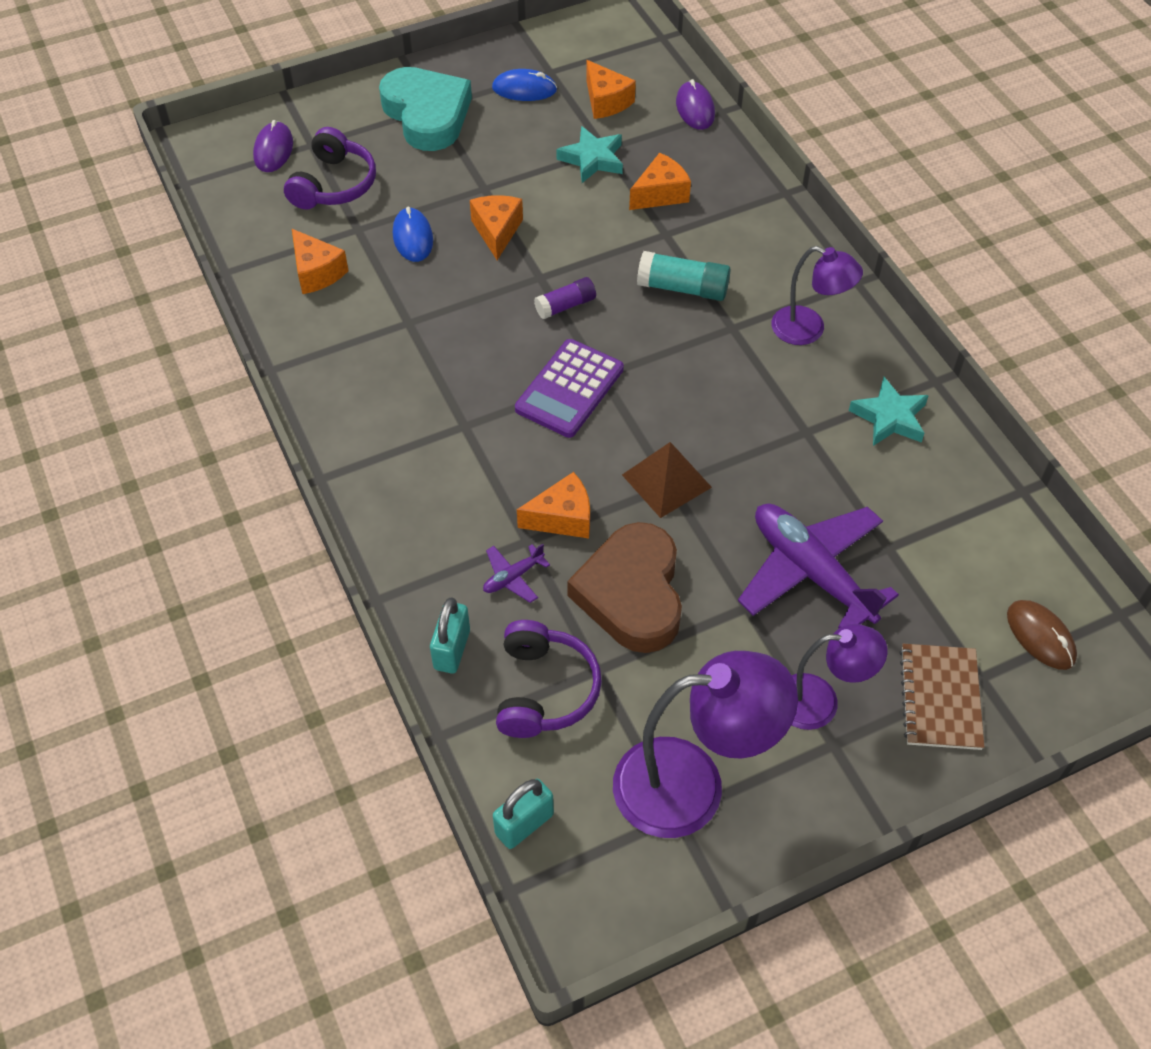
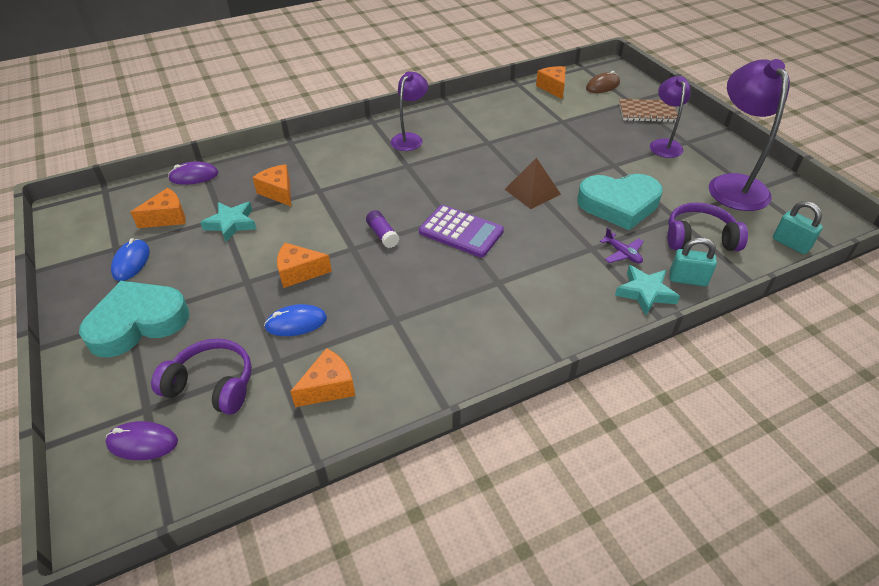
camera: 90 degrees left, 10 degrees down
(562, 518) = (570, 233): orange cheese -> orange cheese (553, 88)
(632, 594) = (619, 205): brown heart -> turquoise heart
(682, 288) = (370, 184): turquoise glue stick -> none
(811, 572) = (585, 144): purple plane -> none
(889, 417) = (475, 116): turquoise star -> turquoise star (645, 293)

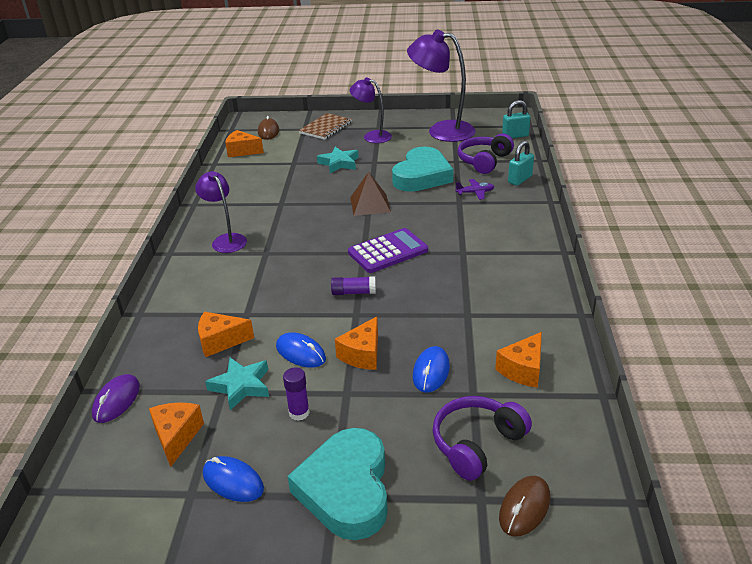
camera: 60 degrees left, 10 degrees down
(142, 443) = (524, 508): purple mouse -> brown mouse
(213, 265) = (299, 413): none -> purple glue stick
(284, 237) = (300, 353): none -> blue mouse
(329, 387) = (523, 370): orange cheese -> orange cheese turned 135 degrees counterclockwise
(645, 293) = (520, 198): turquoise star -> turquoise star (339, 163)

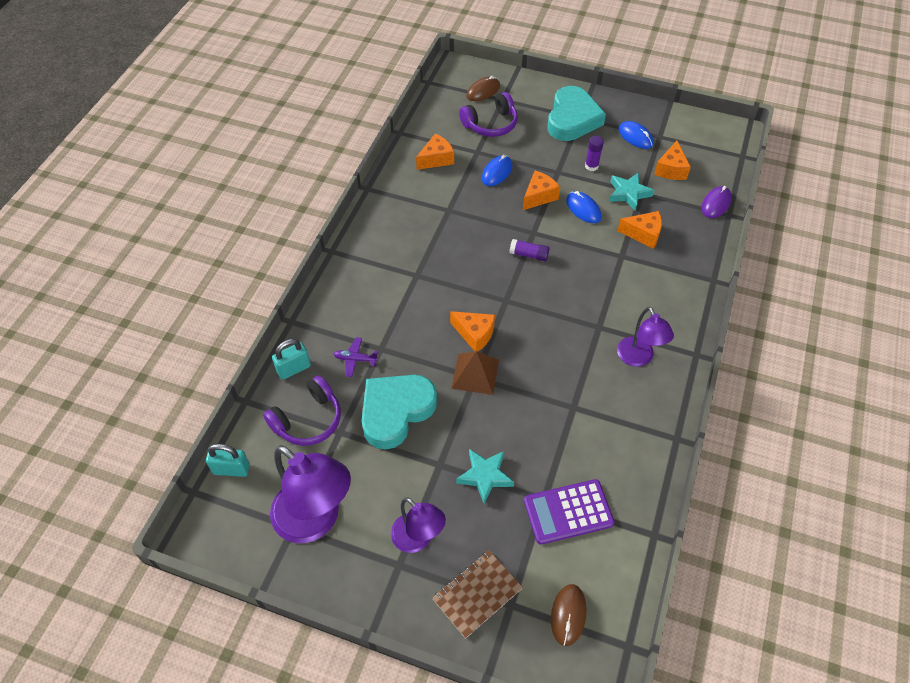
camera: 165 degrees left, 20 degrees up
(242, 151) = (613, 559): orange cheese -> orange cheese (474, 334)
(388, 251) = (483, 295): purple calculator -> purple calculator (568, 512)

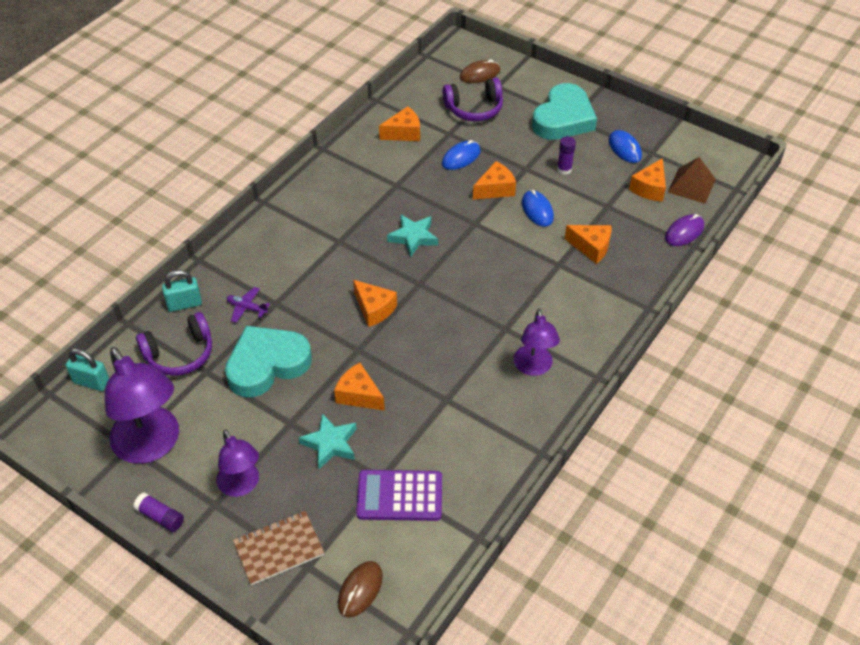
camera: 15 degrees right, 5 degrees down
(475, 374) = (359, 346): brown pyramid -> brown pyramid (691, 185)
(493, 422) = (358, 395): none -> orange cheese
(529, 255) = (461, 244): purple glue stick -> purple glue stick (160, 517)
(628, 193) = (592, 204): turquoise star -> turquoise star (413, 237)

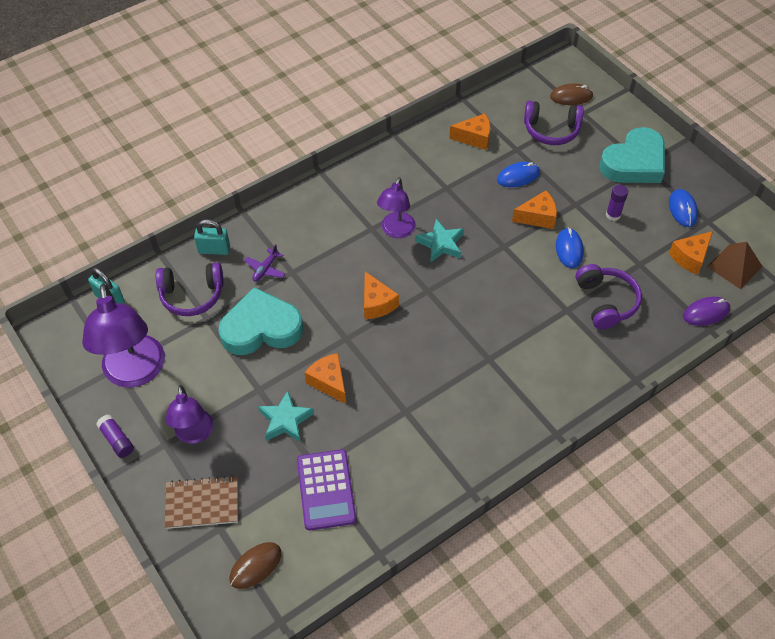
camera: 20 degrees right, 5 degrees up
(247, 308) = (265, 269): purple plane -> purple plane turned 105 degrees counterclockwise
(399, 496) = (326, 490): purple calculator -> purple calculator turned 120 degrees counterclockwise
(534, 367) = (499, 405): purple lamp -> purple lamp (396, 231)
(591, 247) = (606, 302): orange cheese -> purple headphones

